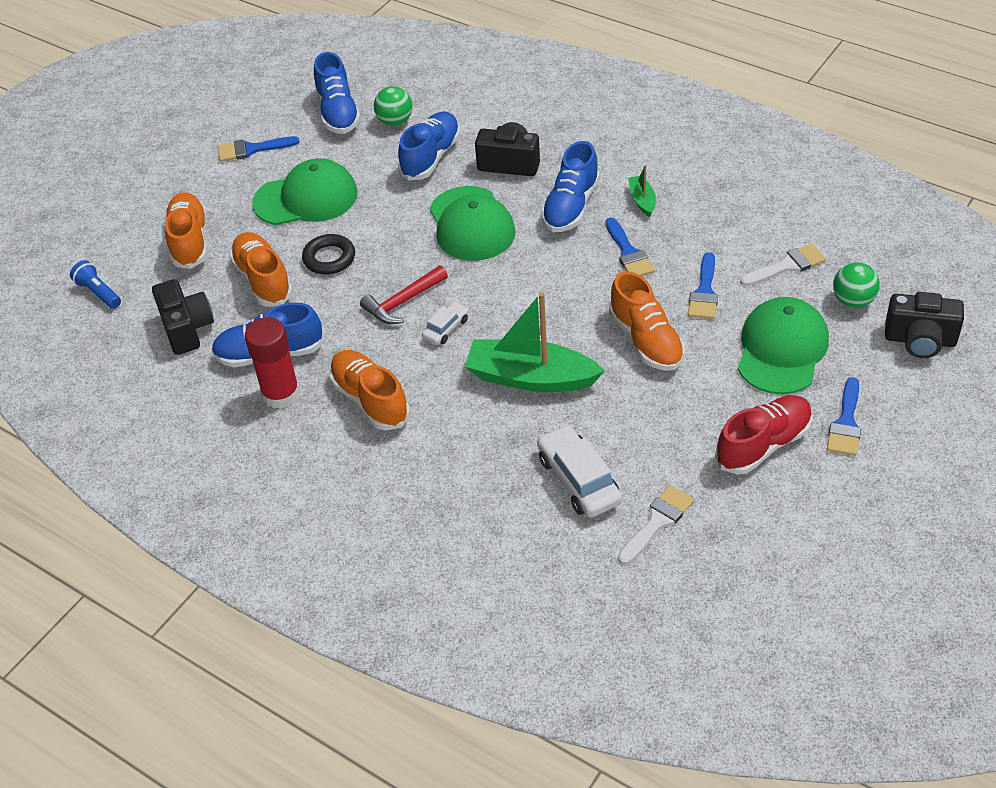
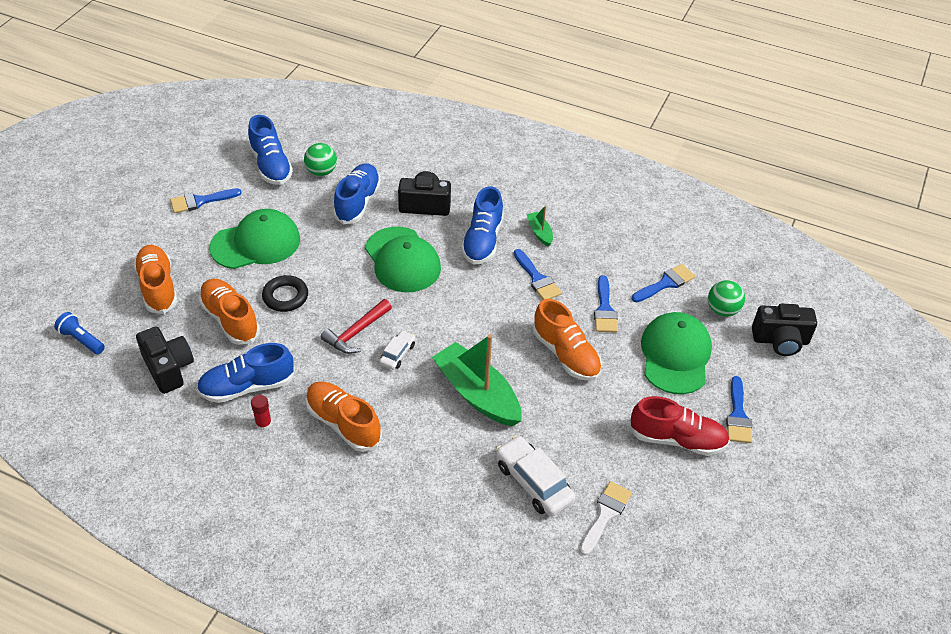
camera: 15 degrees left, 0 degrees up
(281, 394) = (263, 424): red glue stick -> red glue stick, size x0.48
(531, 378) = (477, 394): green boat -> green boat turned 45 degrees clockwise
(763, 445) = (677, 439): red shoe -> red shoe turned 60 degrees clockwise
(787, 266) = (665, 283): white brush -> blue brush

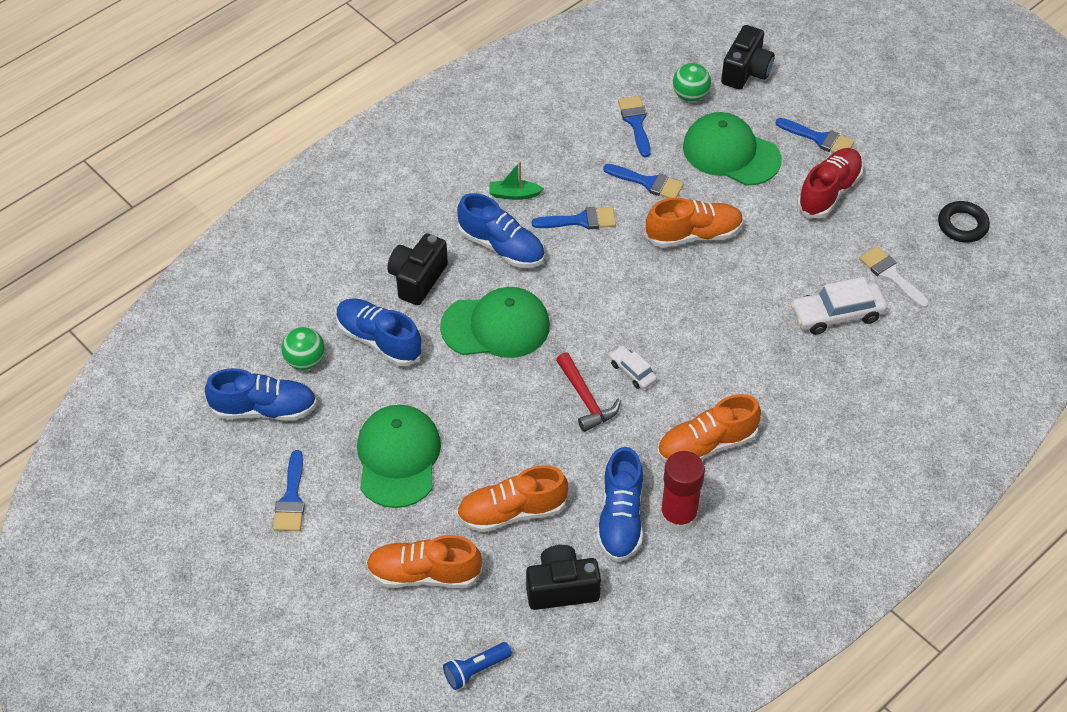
camera: 65 degrees left, 5 degrees up
(263, 424) = (678, 515): red glue stick -> red glue stick, size x2.07
(285, 296) = (500, 450): black ring -> black ring (962, 225)
(477, 394) = (713, 322): green boat -> none

